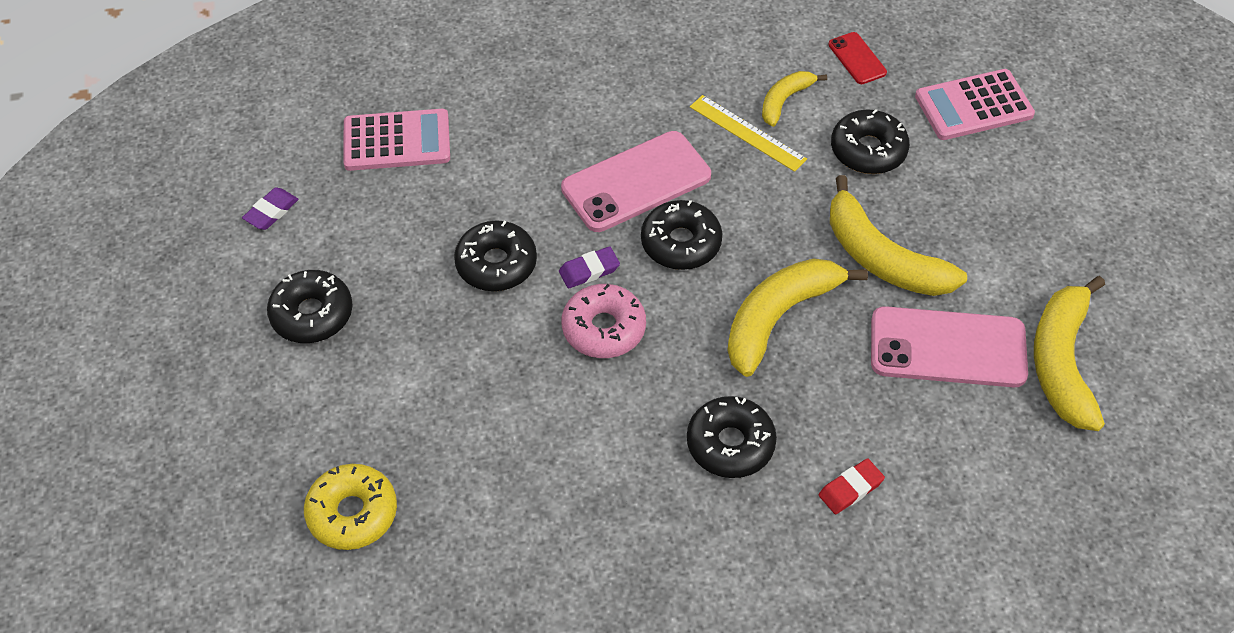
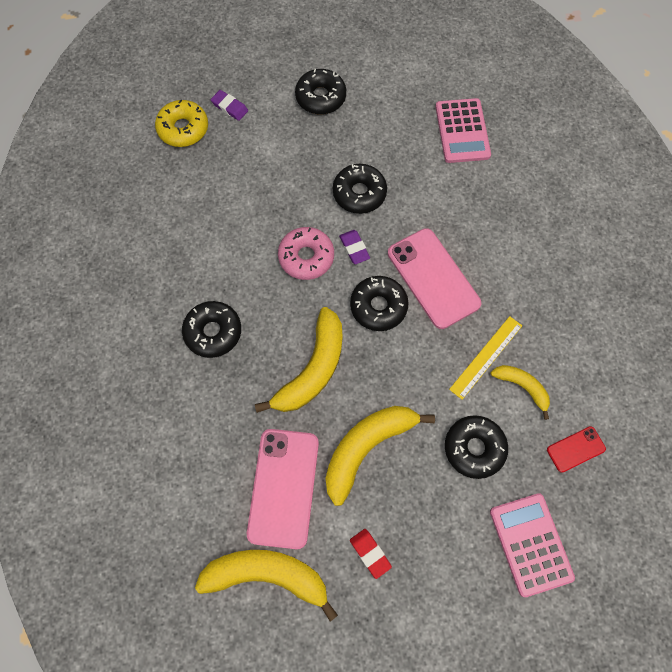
camera: 90 degrees right, 15 degrees up
(271, 211) = (399, 69): purple eraser -> purple eraser (230, 107)
(778, 318) = (313, 369): yellow banana -> yellow banana turned 75 degrees clockwise
(850, 489) = (173, 406): red eraser -> red eraser (370, 553)

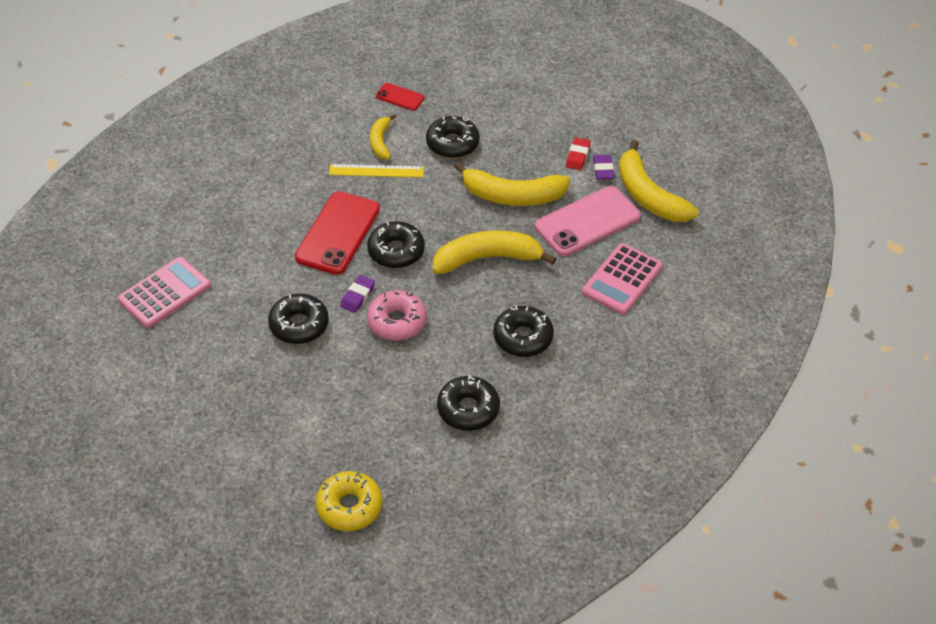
camera: 130 degrees left, 20 degrees down
(230, 107) = (288, 486): purple eraser -> purple eraser (603, 169)
(320, 97) = (212, 420): black donut -> black donut (468, 409)
(433, 278) = (337, 233): pink phone -> red phone
(530, 544) = (487, 89): pink calculator -> pink calculator (622, 279)

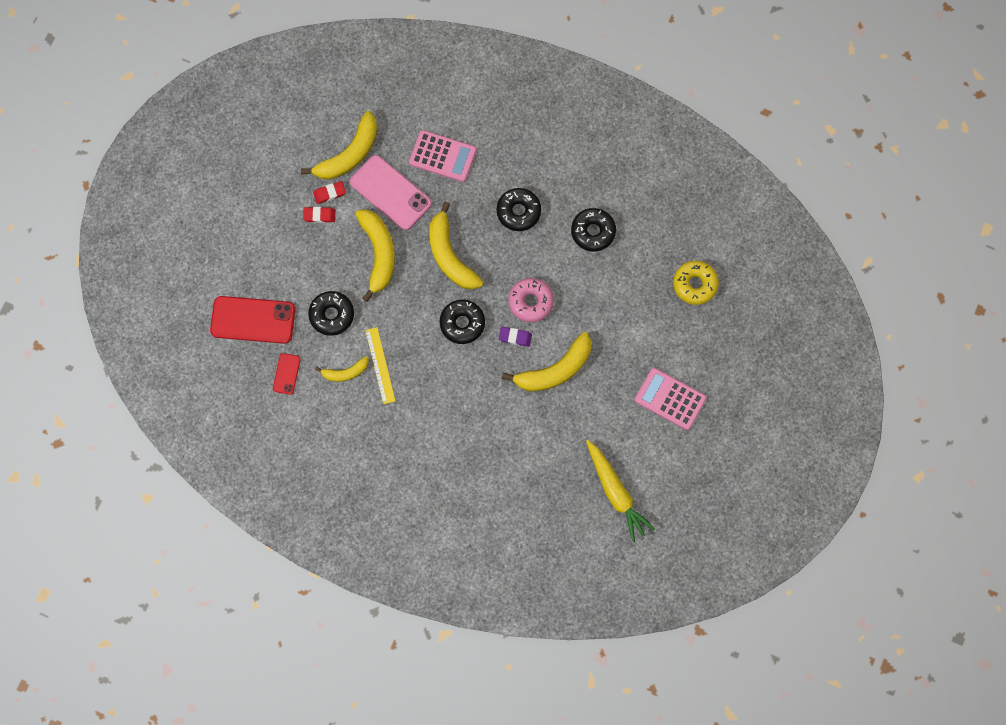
camera: 105 degrees left, 25 degrees up
(117, 347) = (615, 492): none -> yellow carrot
(164, 293) = (555, 479): pink calculator -> pink calculator (670, 399)
(299, 325) = (555, 370): black donut -> yellow banana
(337, 233) = (456, 373): red phone -> red phone (253, 320)
(603, 169) = (329, 193): purple eraser -> red eraser

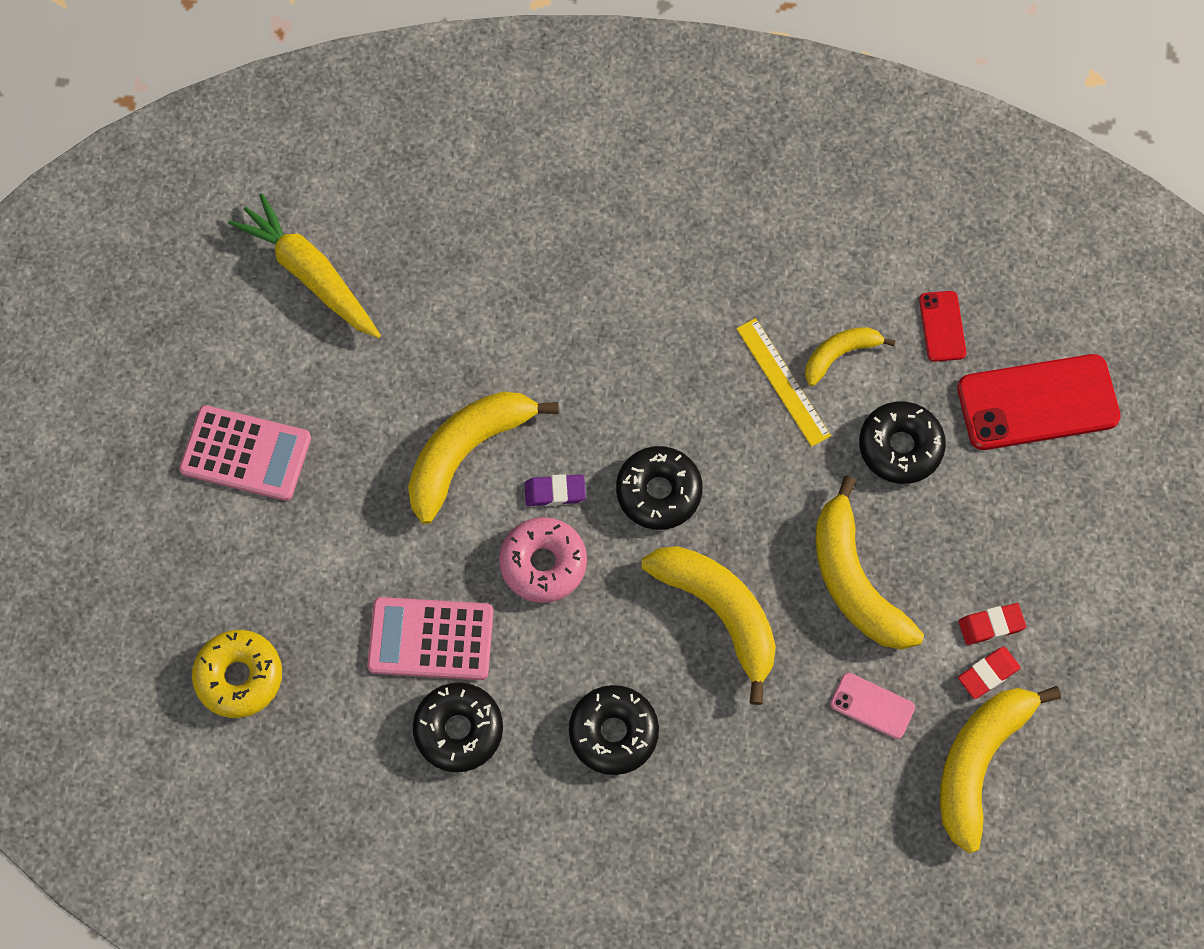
camera: 165 degrees right, 5 degrees down
(390, 193) = (872, 705): pink phone -> pink phone, size x0.49
(442, 156) = (795, 808): pink calculator -> pink calculator (431, 639)

